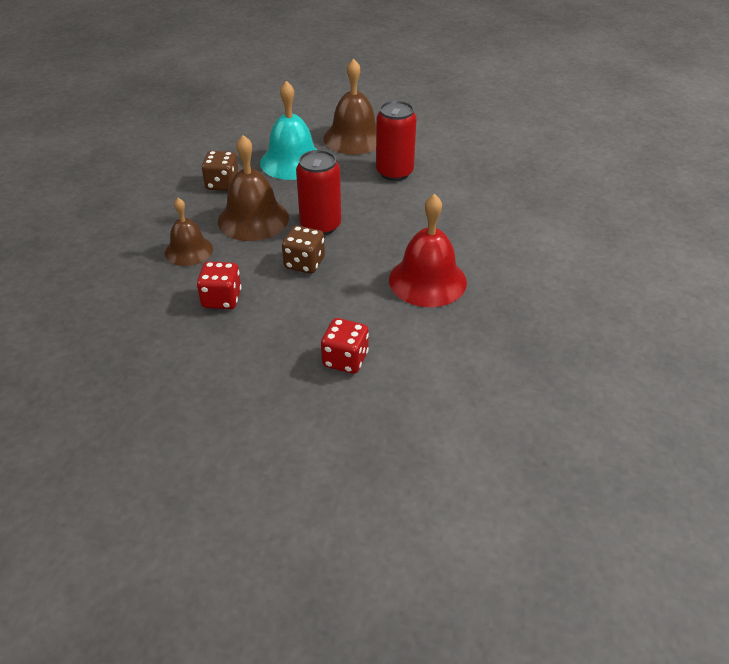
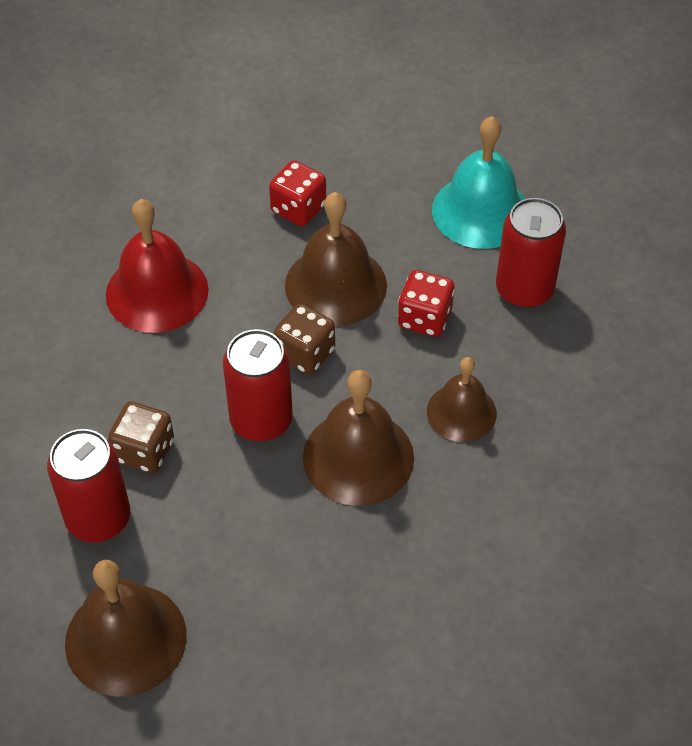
camera: 165 degrees left, 10 degrees up
(143, 332) = (524, 290): none -> red can
(222, 184) = (394, 555): brown dice -> brown dice (144, 451)
(292, 161) = (261, 591): turquoise bell -> turquoise bell (481, 211)
(295, 309) = (335, 285): none -> brown bell

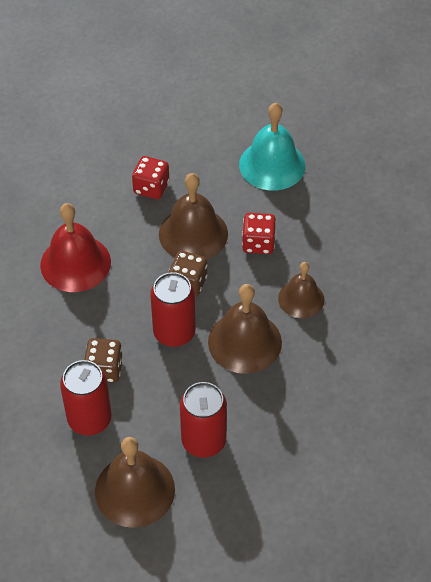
camera: 15 degrees left, 0 degrees up
(524, 290) = (316, 211): red can -> red can (203, 441)

